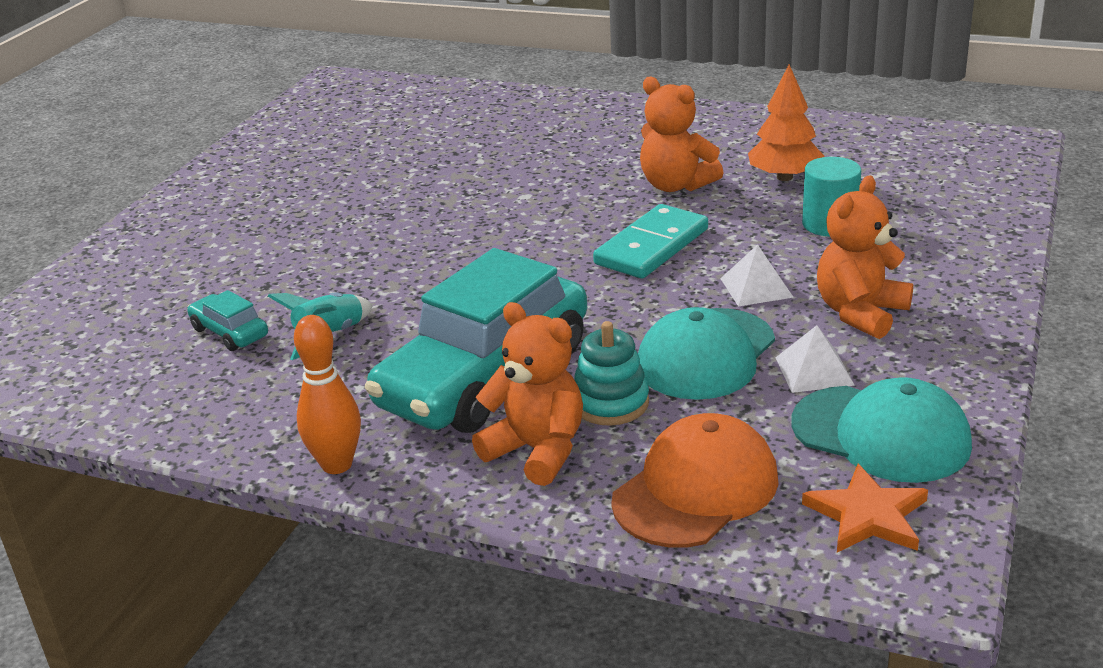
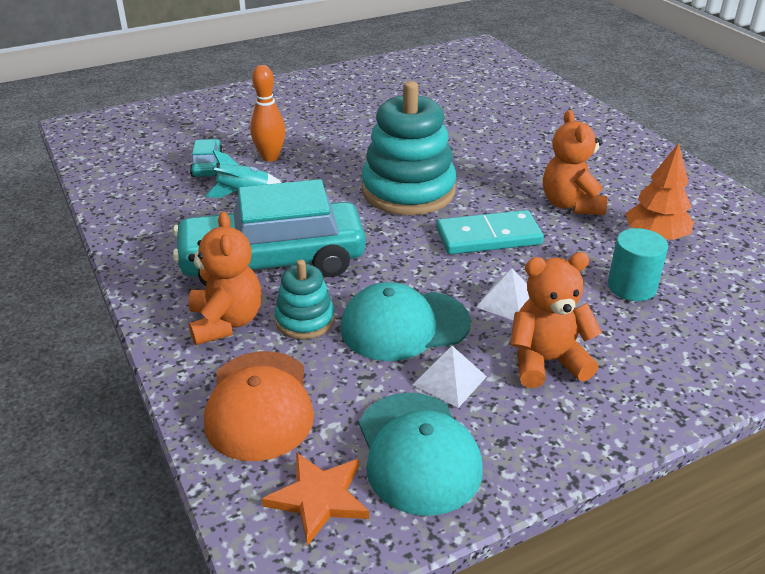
camera: 40 degrees right, 5 degrees up
(337, 464) = (136, 266): orange bowling pin -> orange bowling pin (270, 157)
(507, 246) = (408, 191): none -> turquoise stacking toy
(696, 489) = (259, 405): orange cap -> orange cap turned 90 degrees clockwise

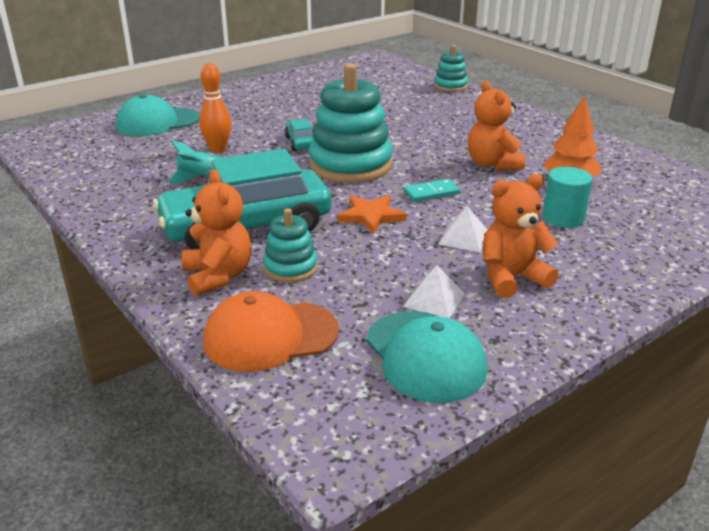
camera: 10 degrees left, 5 degrees down
(207, 166) = (162, 160): turquoise car -> turquoise car (300, 142)
(259, 405) = (270, 336): orange cap -> orange cap turned 90 degrees clockwise
(319, 498) = (348, 401): orange star -> orange star (371, 216)
(404, 325) = (381, 263): turquoise cap -> turquoise cap (158, 122)
(488, 237) = (431, 193): turquoise domino -> turquoise domino, size x0.59
(554, 92) = (450, 86): none -> turquoise stacking toy

